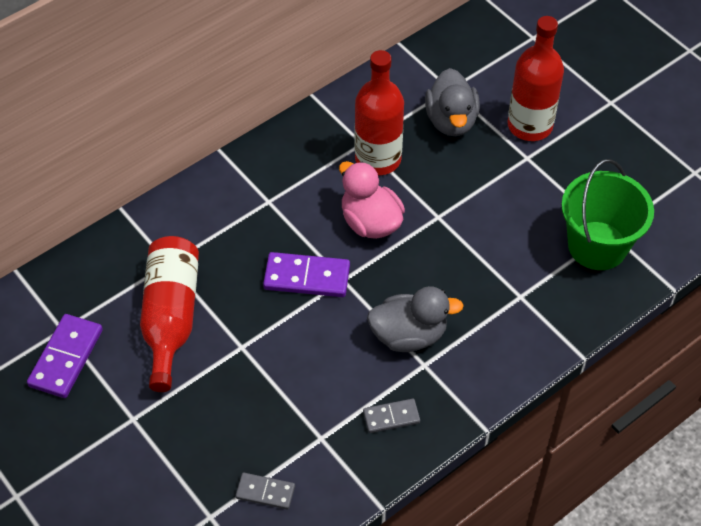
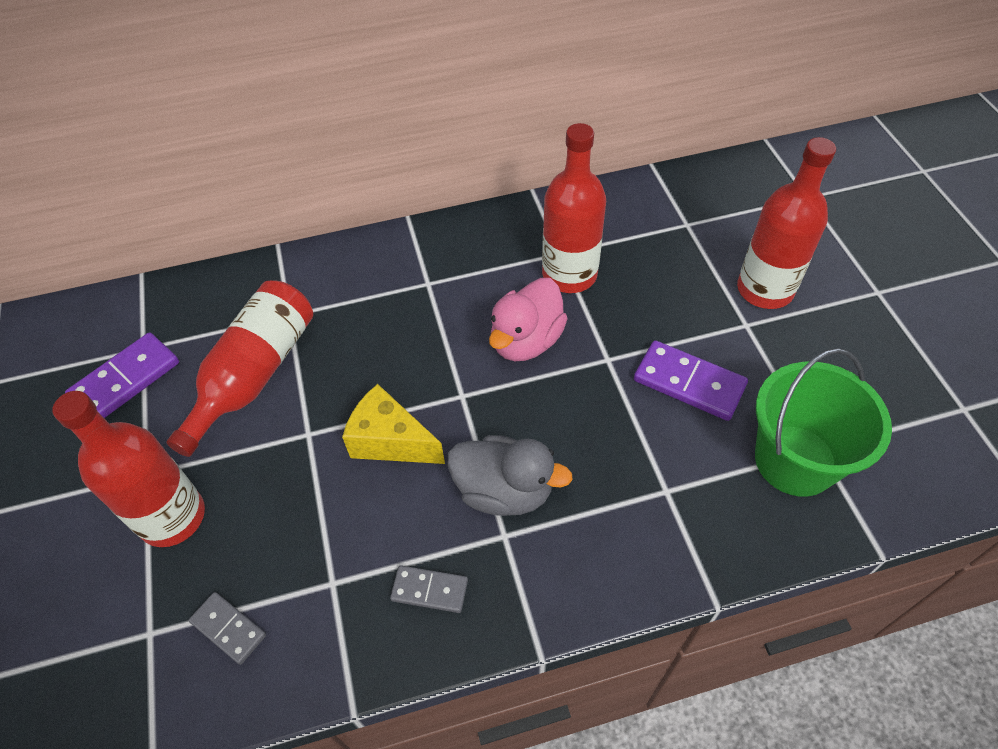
camera: 25 degrees right, 0 degrees up
(175, 439) = (172, 517): none -> red bottle
(307, 277) = (423, 379): purple domino -> purple domino (689, 383)
(308, 330) = (390, 441): none -> yellow cheese
(370, 222) = (526, 341): pink duck -> pink duck turned 135 degrees counterclockwise
(451, 121) = (673, 258): grey duck -> none

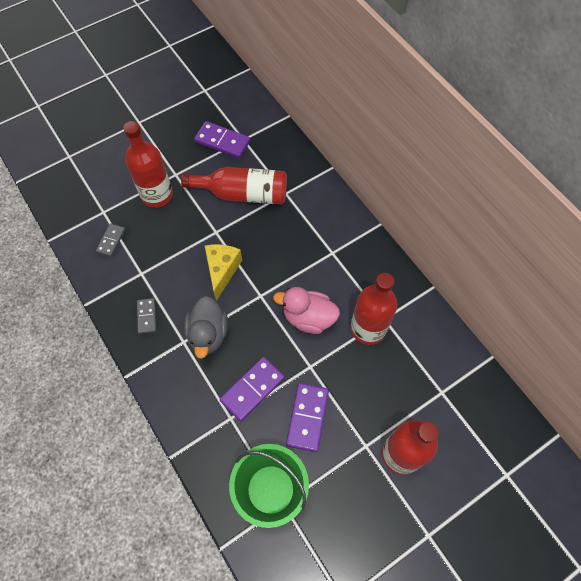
camera: 70 degrees right, 10 degrees up
(624, 446) = (252, 389): none -> purple domino

